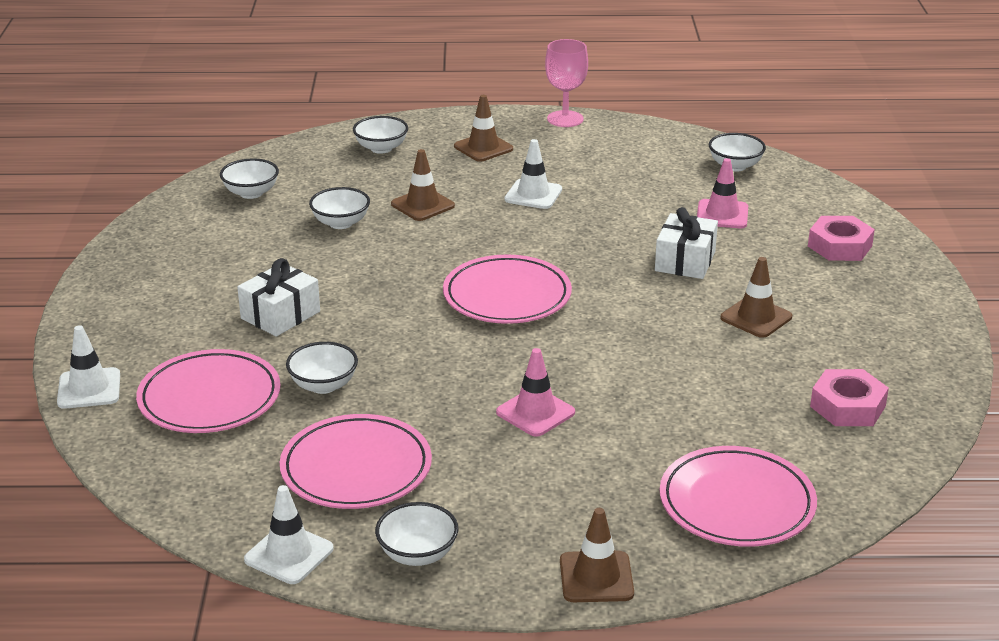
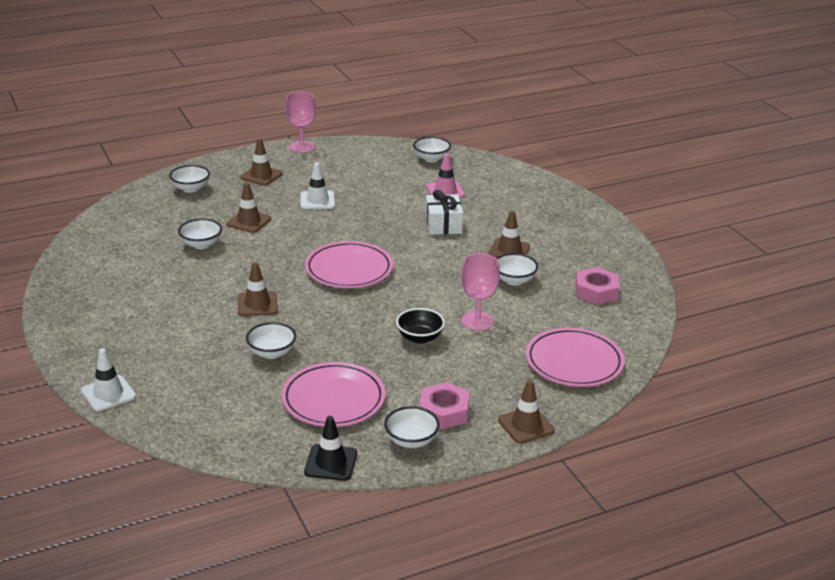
camera: 25 degrees left, 0 degrees up
(209, 398) = (200, 379): pink plate -> none
(251, 193) = (120, 236): white bowl -> white bowl (514, 280)
(280, 315) = (207, 314): white gift -> none
(289, 554) = (331, 463): white traffic cone -> black traffic cone
(353, 316) = (257, 304): none -> brown traffic cone
(535, 412) = (420, 338): pink traffic cone -> black bowl
(635, 408) = (477, 321): none -> pink goblet
(840, 246) = (527, 197): pink nut -> pink nut (444, 412)

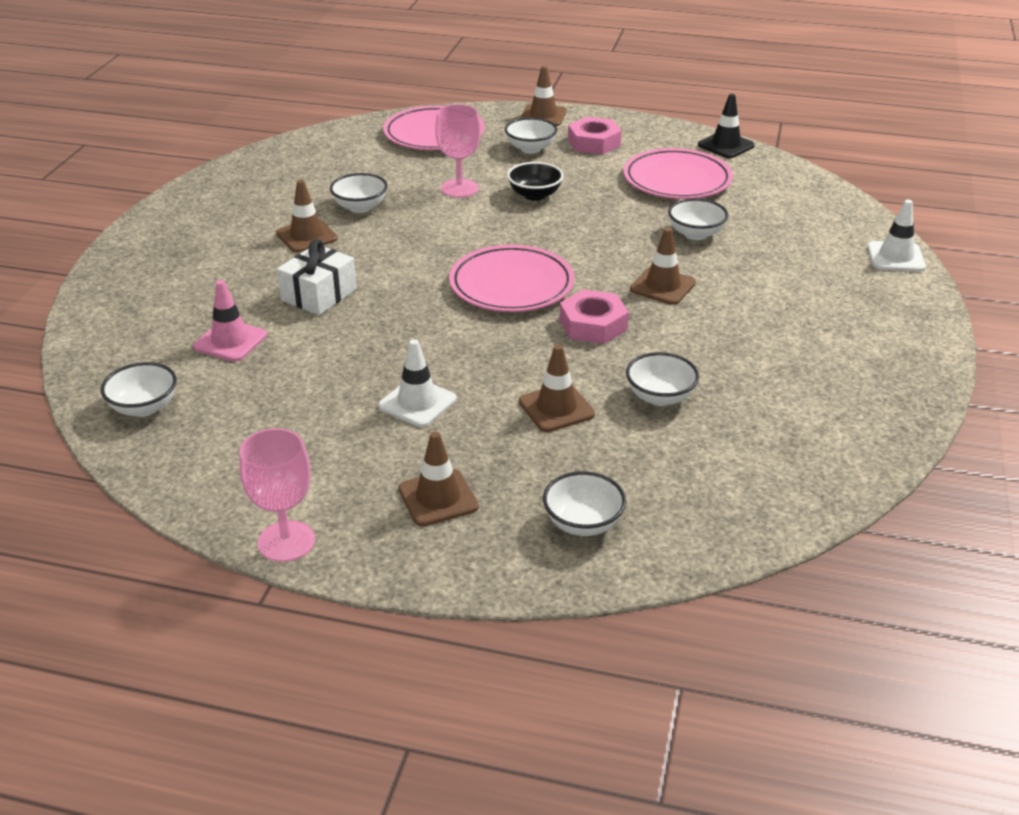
camera: 140 degrees left, 5 degrees up
(411, 441) = (645, 136): white bowl -> white bowl (530, 148)
(596, 291) = (307, 170): pink nut -> pink nut (593, 324)

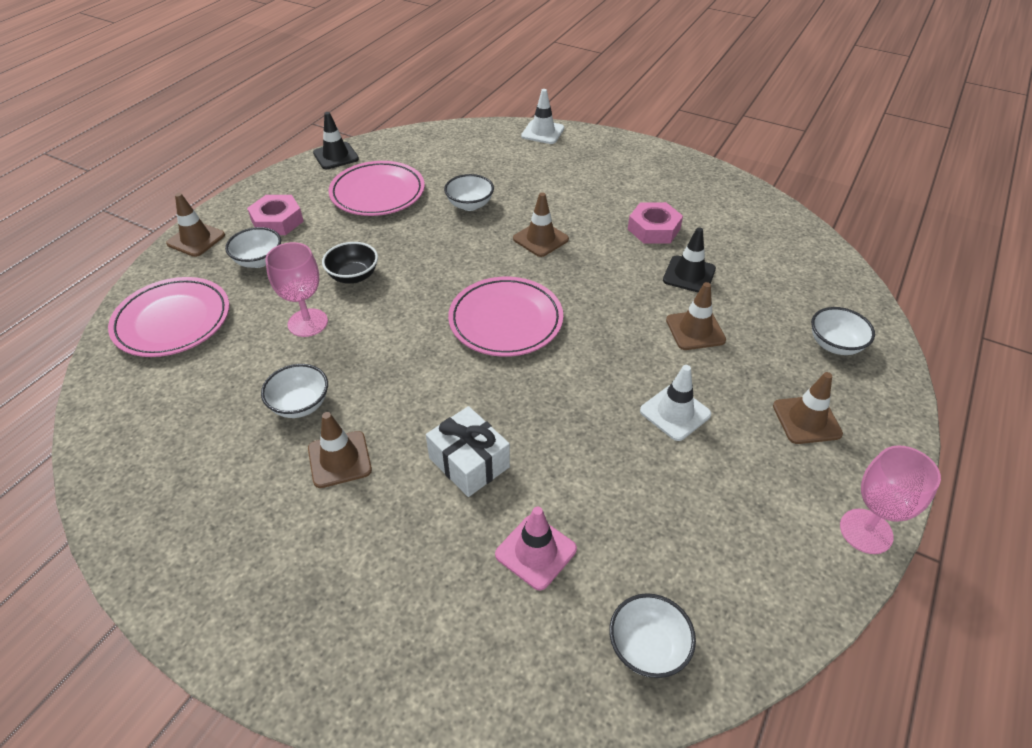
camera: 75 degrees left, 10 degrees up
(593, 324) = (584, 287): pink nut -> pink nut (653, 229)
(660, 397) = (689, 275): white bowl -> black traffic cone

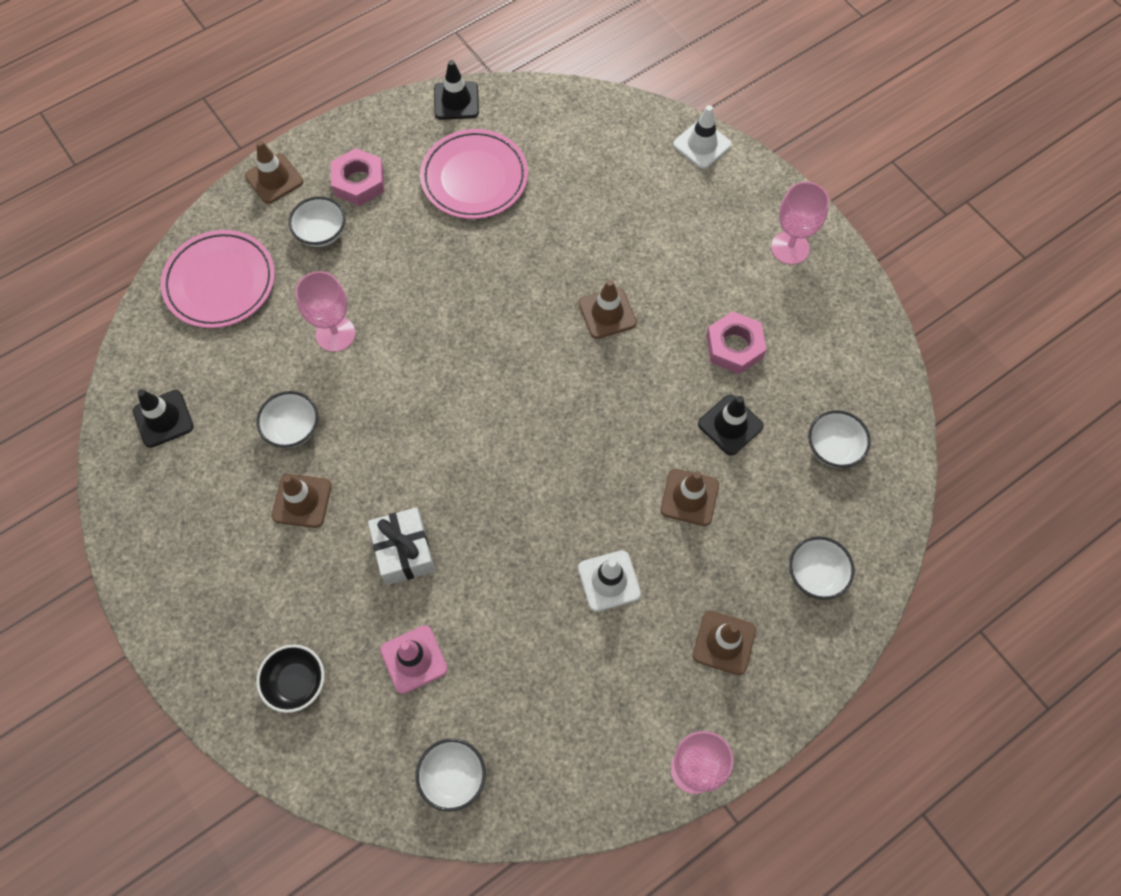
camera: 25 degrees right, 20 degrees up
(152, 444) = (163, 419): none -> black traffic cone
(353, 276) = (400, 290): black bowl -> black bowl (296, 683)
(470, 205) = (560, 233): white bowl -> white bowl (833, 448)
(505, 321) = (515, 408): pink plate -> none
(648, 166) = (790, 248): none -> pink goblet

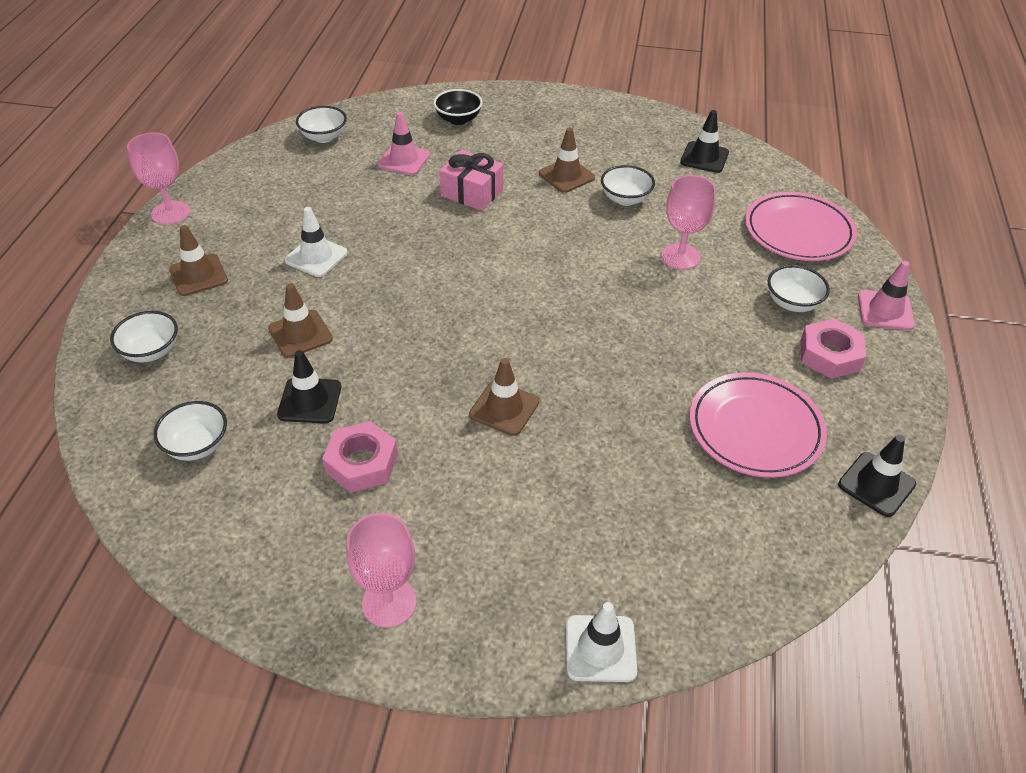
camera: 135 degrees right, 20 degrees down
(274, 179) = (885, 310): brown traffic cone -> pink traffic cone
(404, 551) = (472, 192): white gift -> pink gift

